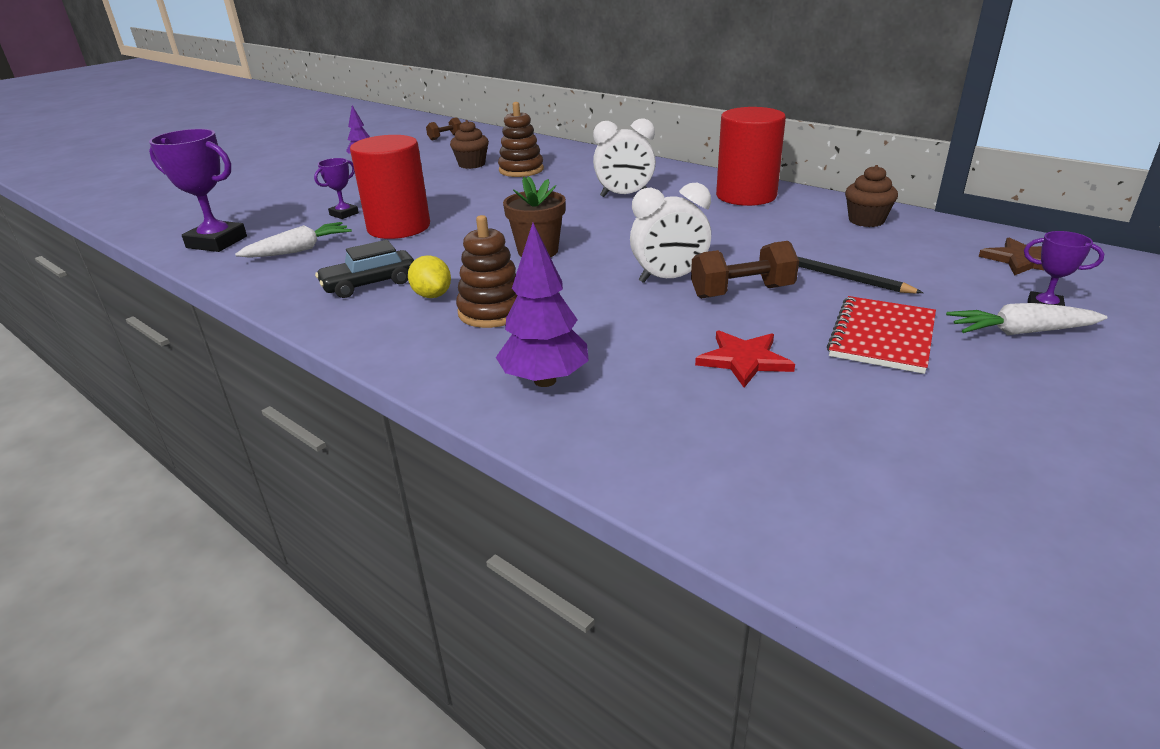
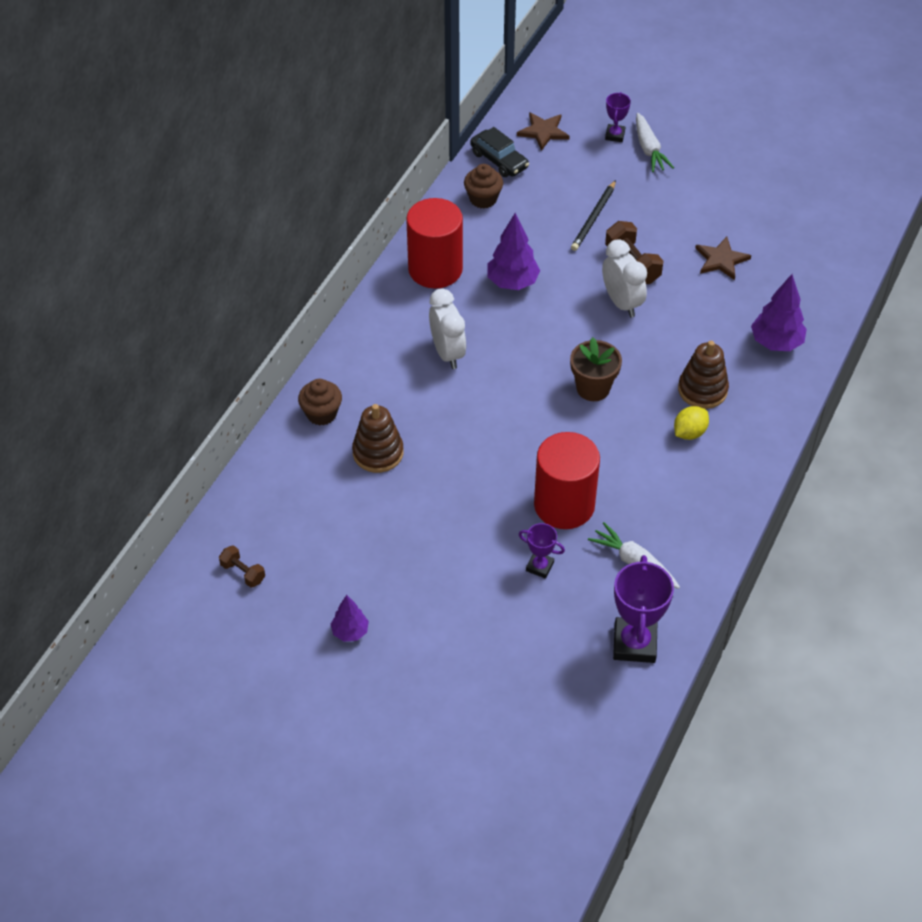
camera: 105 degrees left, 20 degrees up
(369, 284) = (683, 480): black car -> black car (499, 160)
(472, 164) = (361, 505): brown cupcake -> brown cupcake (321, 413)
(719, 226) = (512, 282): none -> purple tree
(744, 360) = (721, 260): red star -> brown star
(882, 337) = (673, 203): red notebook -> none

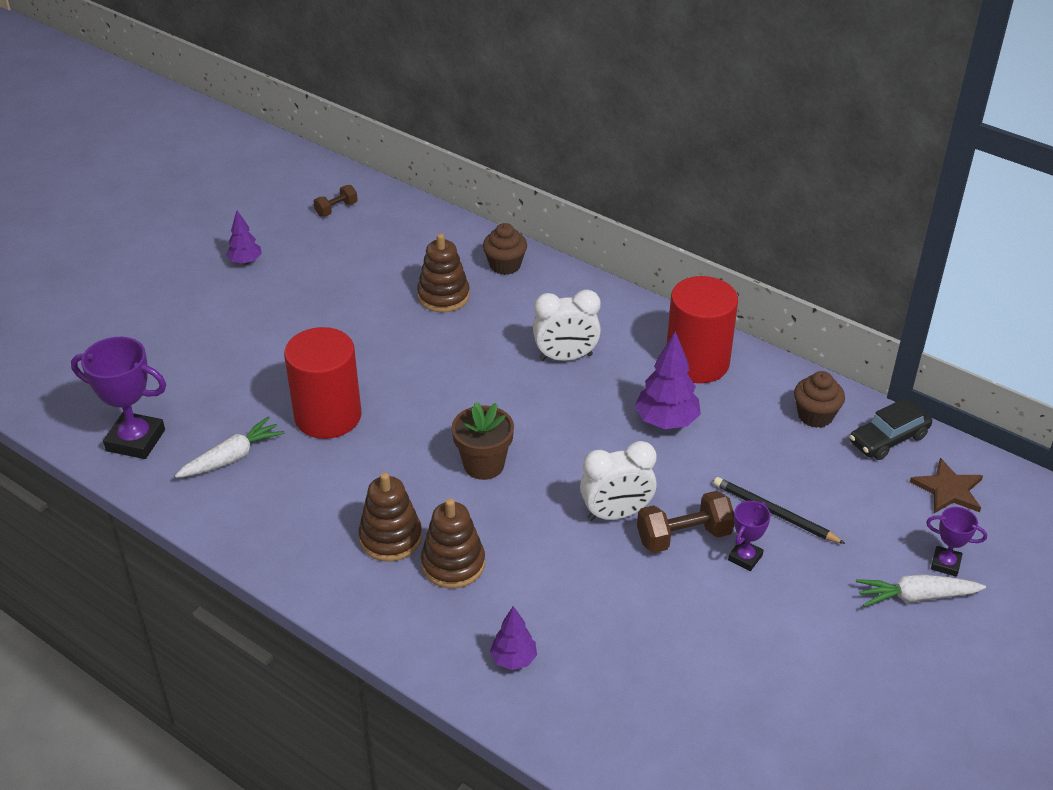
camera: 100 degrees right, 10 degrees down
(539, 566) = (259, 387): purple trophy -> purple trophy (745, 557)
(689, 432) = (390, 538): yellow lemon -> brown stacking toy
(721, 260) = (680, 633): brown star -> none
(776, 343) = (513, 659): purple tree -> purple tree, size x0.61

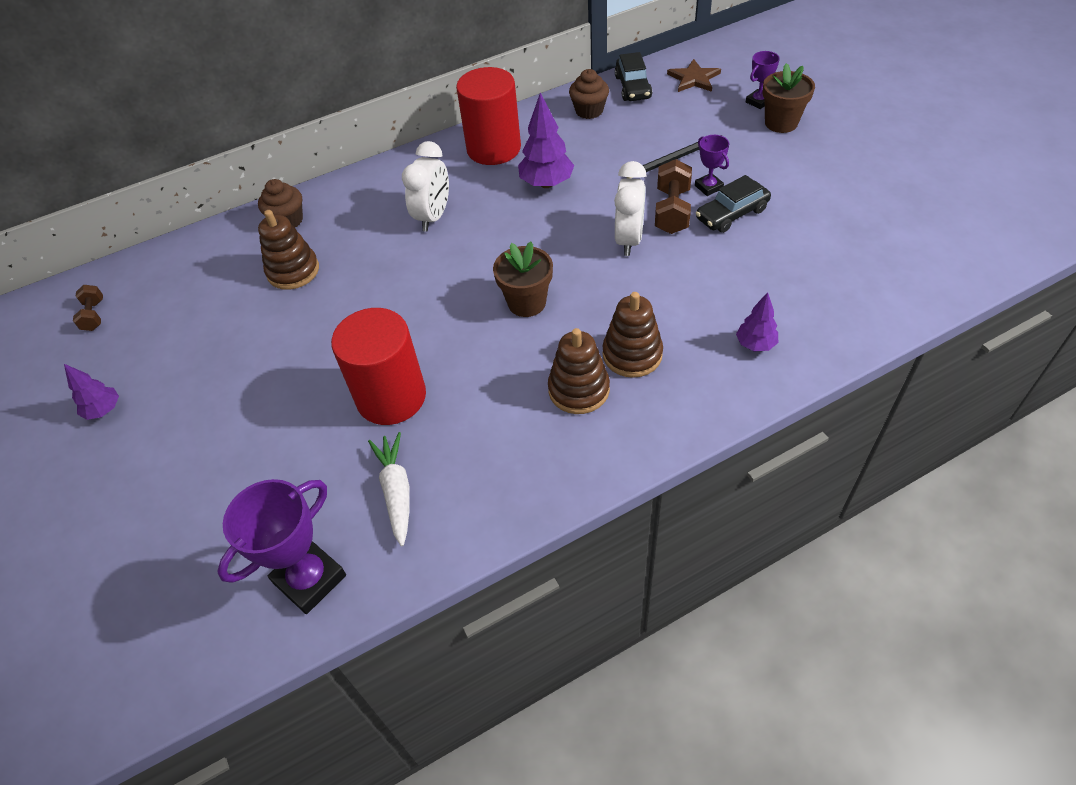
camera: 60 degrees left, 10 degrees up
(709, 590) = (731, 214): none -> black car
(916, 597) = (781, 123): white carrot -> brown flower pot

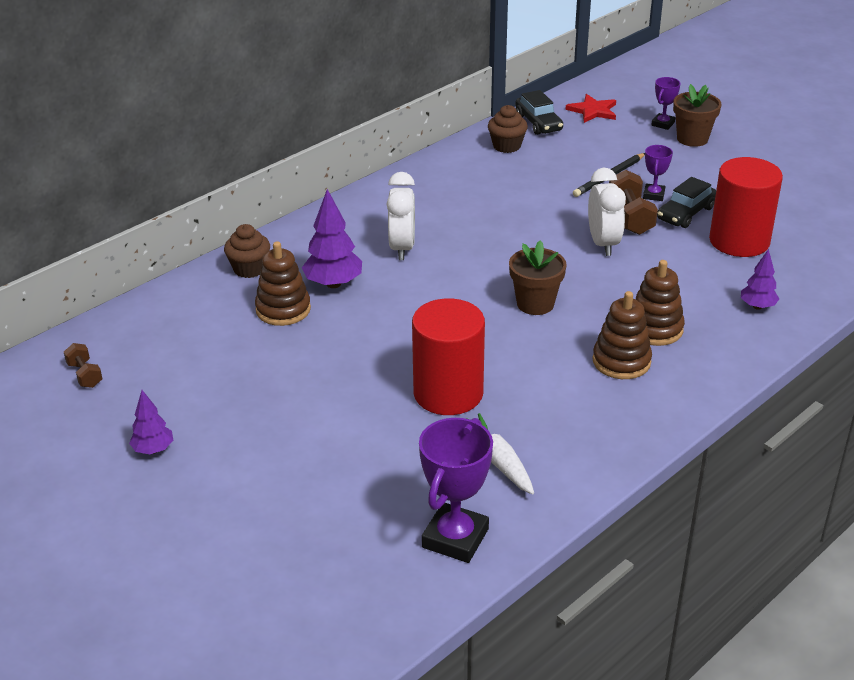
camera: 20 degrees left, 15 degrees down
(493, 148) = (429, 186): red cylinder -> red cylinder (739, 241)
(546, 183) = (499, 209): purple tree -> purple tree (333, 283)
(694, 78) = (593, 111): brown star -> red star
(708, 187) = (653, 195): purple trophy -> purple trophy turned 60 degrees clockwise

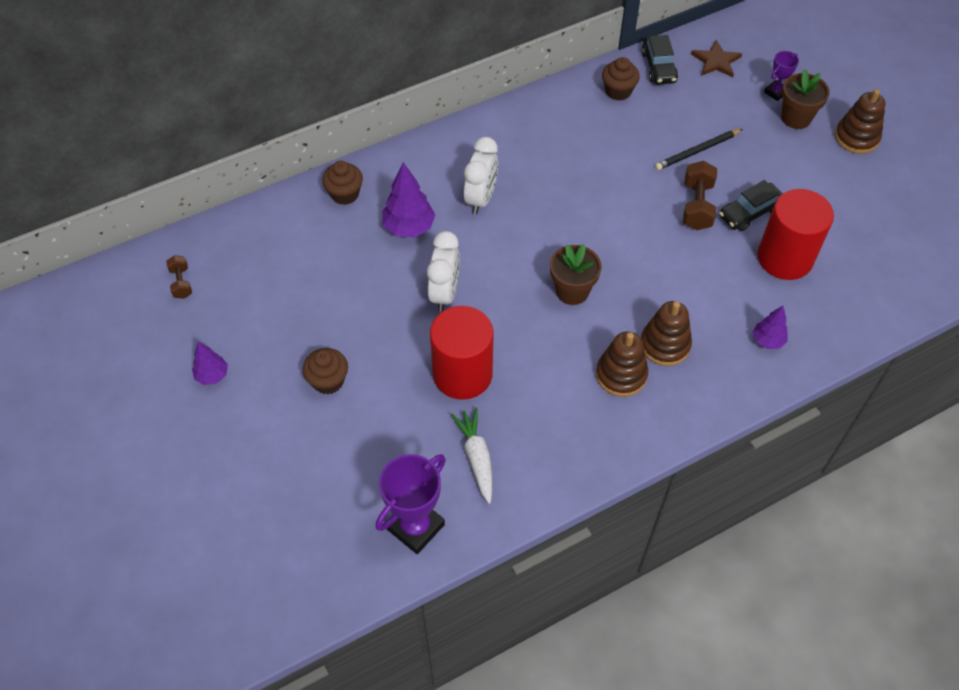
camera: 15 degrees right, 20 degrees up
(283, 309) = (358, 248): brown stacking toy -> brown stacking toy (856, 138)
(295, 428) = (328, 381): none -> brown cupcake
(593, 111) = (716, 61): red star -> brown star
(603, 244) = (659, 233): white clock -> white clock (444, 293)
(653, 195) = (729, 183): purple trophy -> none

